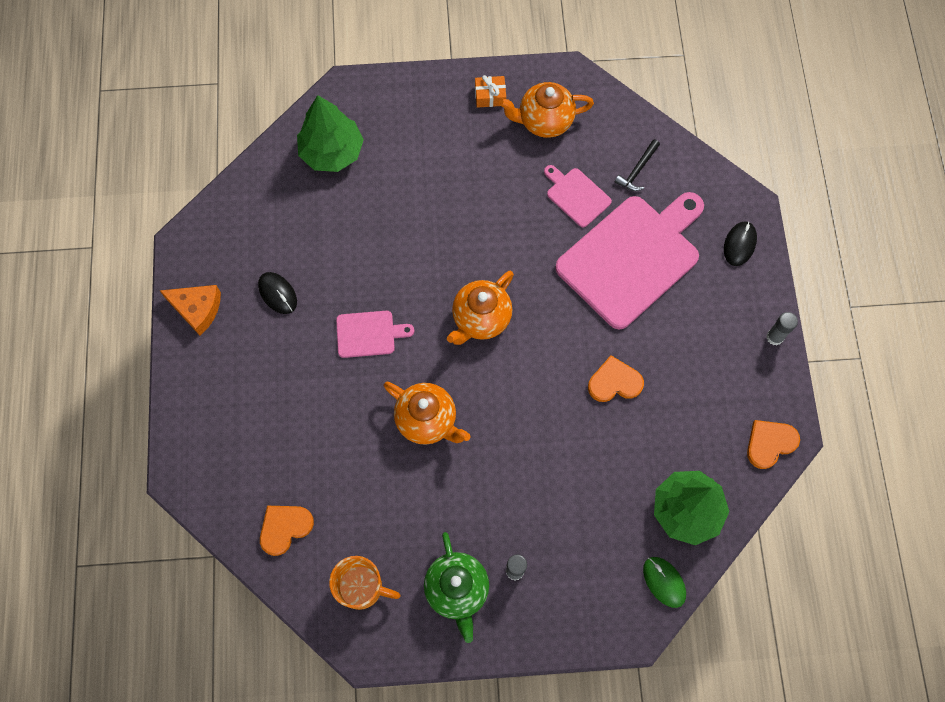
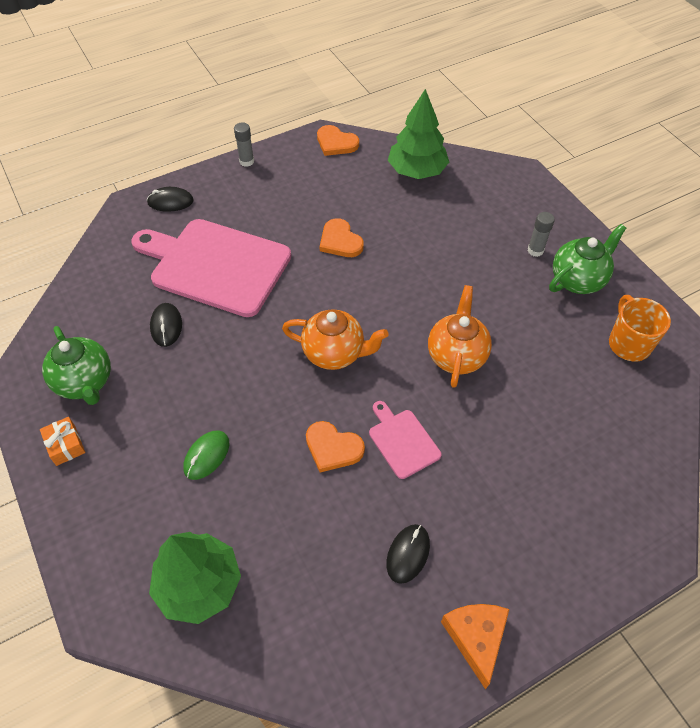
camera: 115 degrees left, 15 degrees down
(284, 528) = (630, 425): orange heart -> orange heart (333, 448)
(544, 121) = (85, 382): orange teapot -> green teapot
(576, 196) = (166, 326): pink cutting board -> black mouse
(637, 170) = (119, 290): black hammer -> none
(664, 582) = (477, 168): green mouse -> green mouse (206, 456)

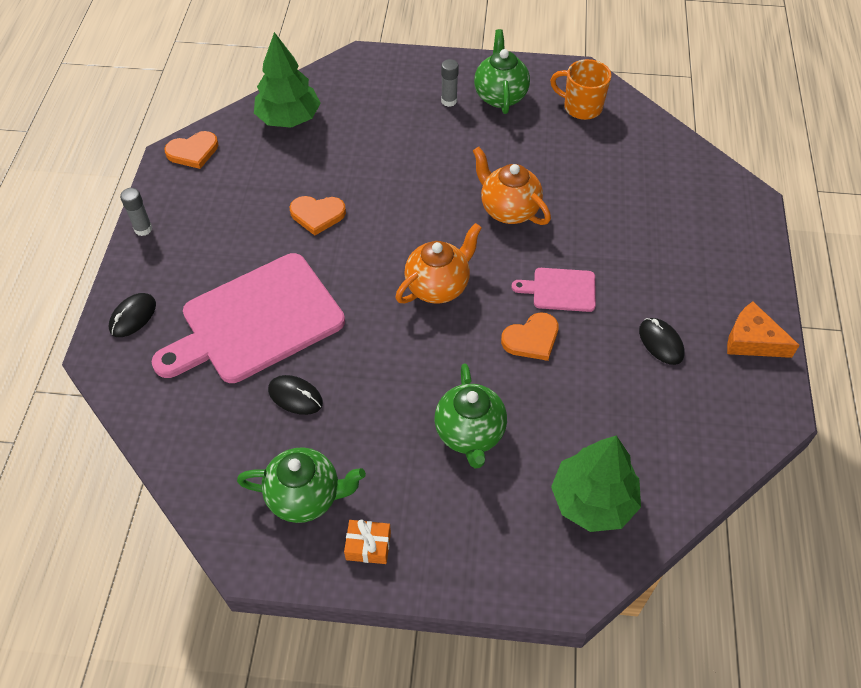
camera: 55 degrees left, 0 degrees up
(206, 456) = (470, 434): green mouse -> green teapot

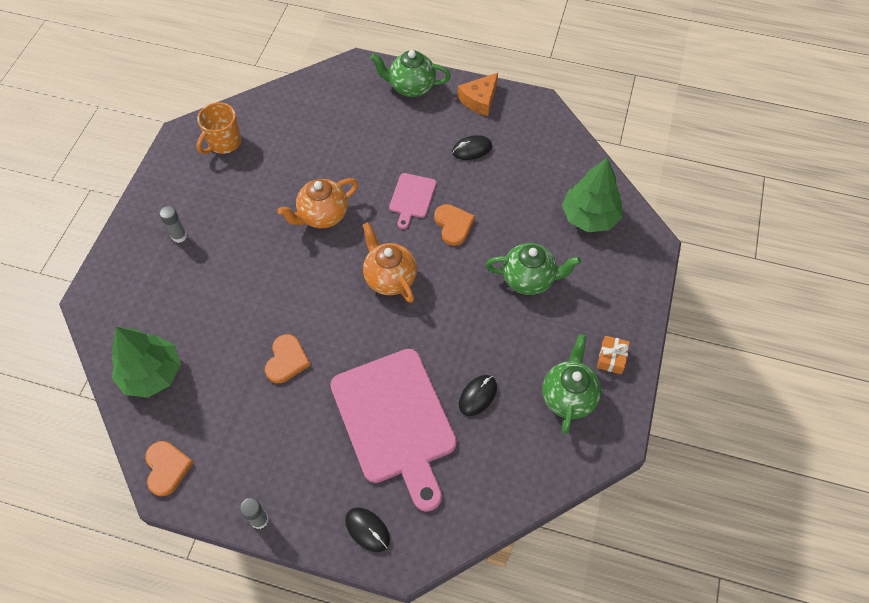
camera: 80 degrees left, 5 degrees up
(500, 96) = (188, 197): green teapot -> green teapot (411, 87)

